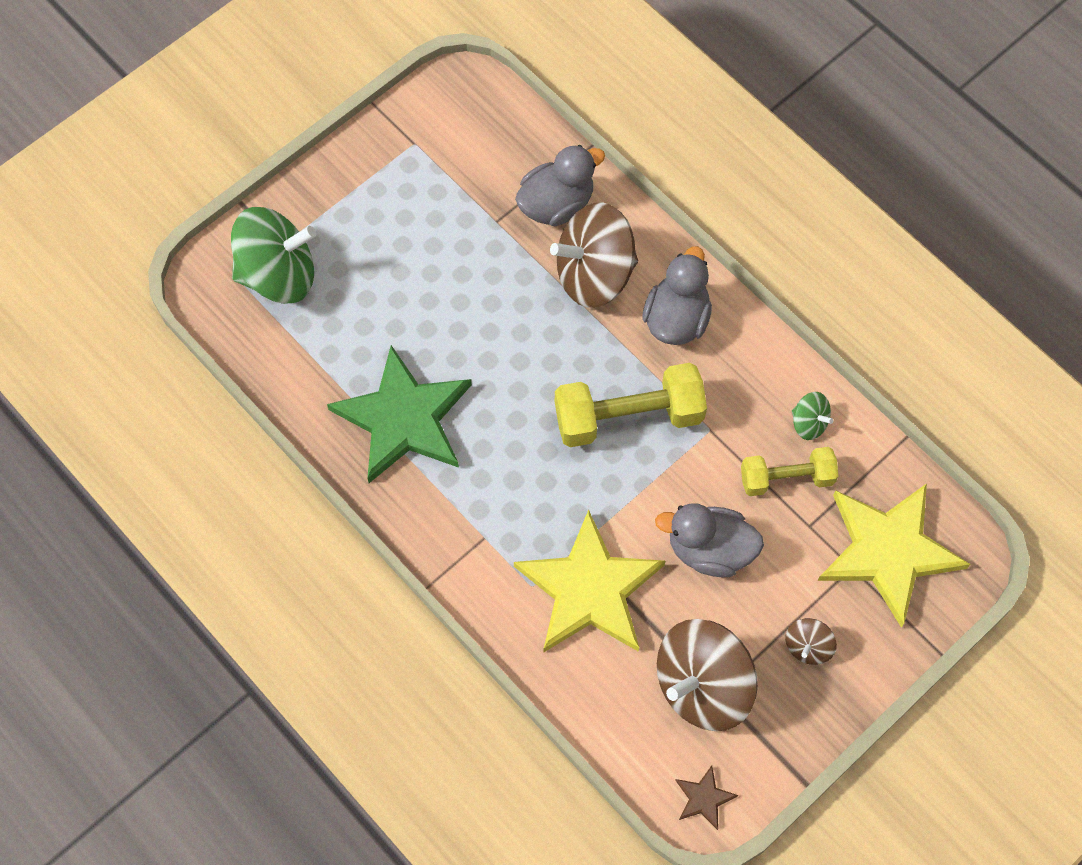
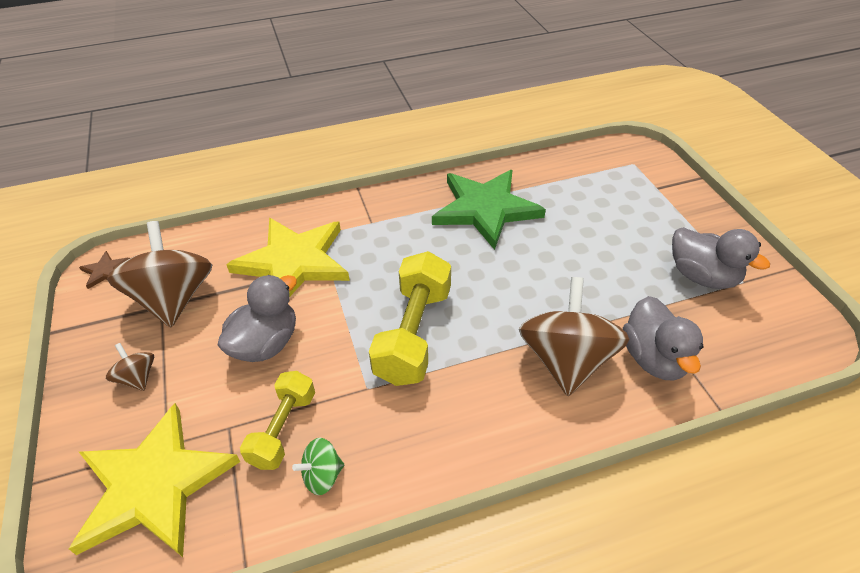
camera: 115 degrees right, 20 degrees down
(278, 275) = (631, 180): green spinning top -> none
(676, 319) = (492, 407): grey duck -> grey duck (702, 276)

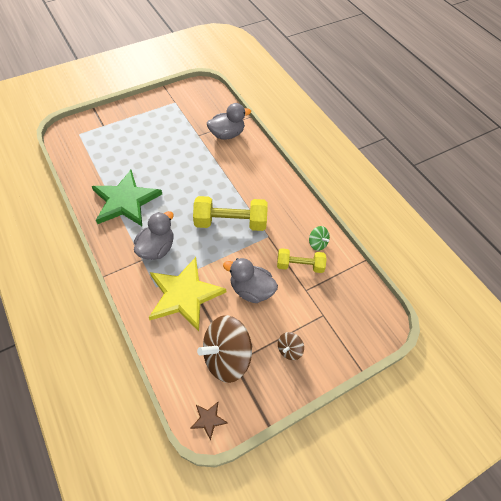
camera: 105 degrees left, 10 degrees up
(154, 484) = (344, 311): yellow star -> none
(566, 360) = (234, 163): brown spinning top -> none
(702, 276) = (173, 115): grey duck -> grey duck (156, 248)

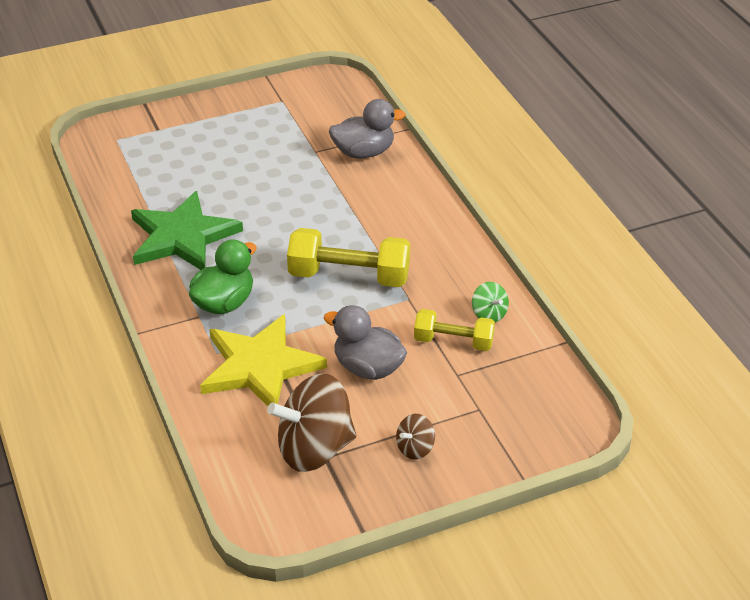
camera: 10 degrees right, 15 degrees down
(156, 248) = (224, 303): grey duck -> green duck
(208, 419) = (274, 521): brown star -> none

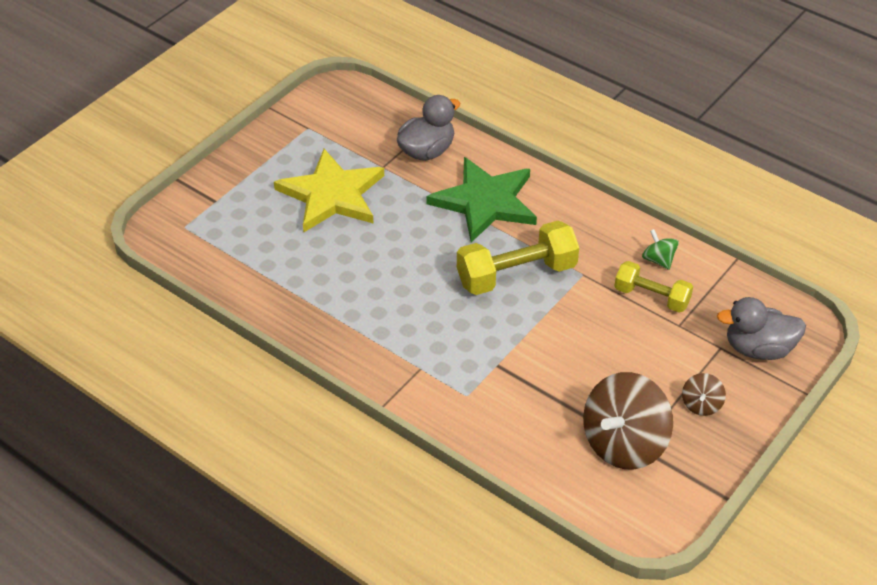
camera: 30 degrees left, 5 degrees up
(182, 237) = (336, 299): green star -> green star (485, 202)
(224, 303) = (431, 346): green duck -> none
(259, 366) = (514, 391): yellow star -> yellow star (331, 195)
(368, 368) = (604, 351): grey duck -> grey duck (758, 348)
(453, 341) = (651, 297): yellow dumbbell -> yellow dumbbell turned 45 degrees clockwise
(489, 314) = (658, 260): green spinning top -> green spinning top turned 150 degrees counterclockwise

